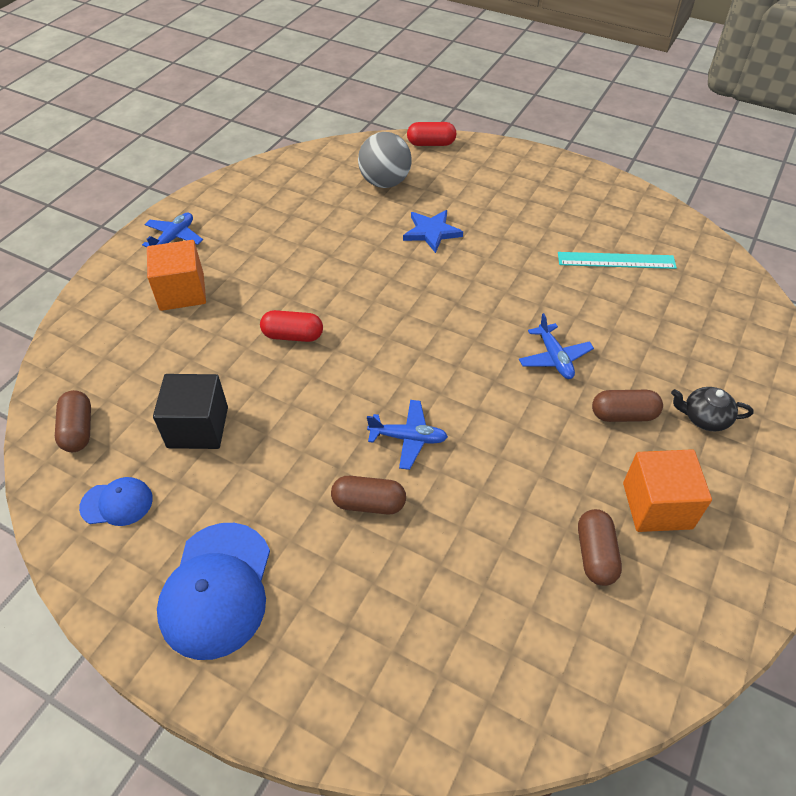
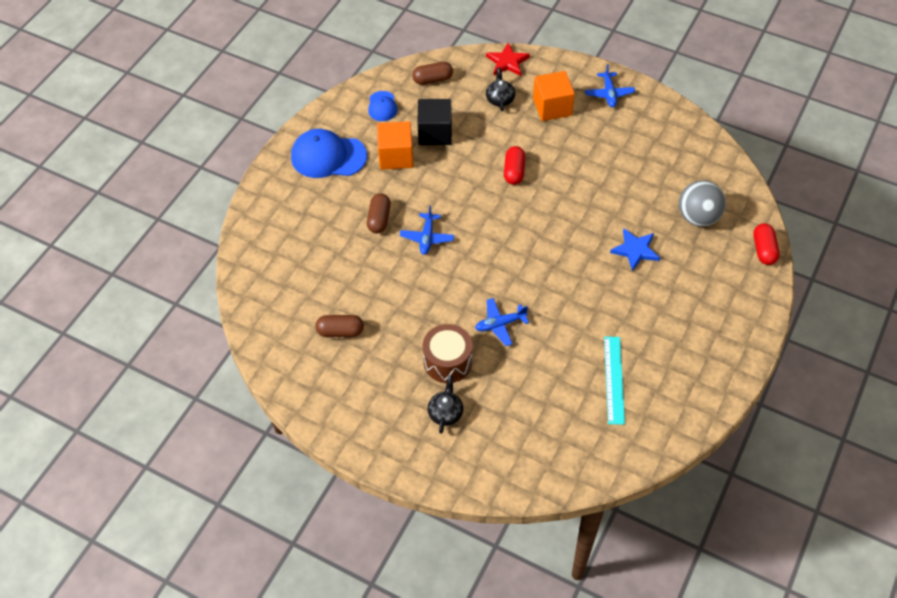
camera: 90 degrees right, 5 degrees up
(75, 336) = (507, 62): none -> red star
(149, 347) = (500, 99): none -> black teapot
(174, 238) = (609, 94): blue plane -> blue plane turned 60 degrees clockwise
(623, 415) = (448, 361): brown capsule -> brown drum
(657, 505) = (373, 370): orange cube -> orange cube (396, 156)

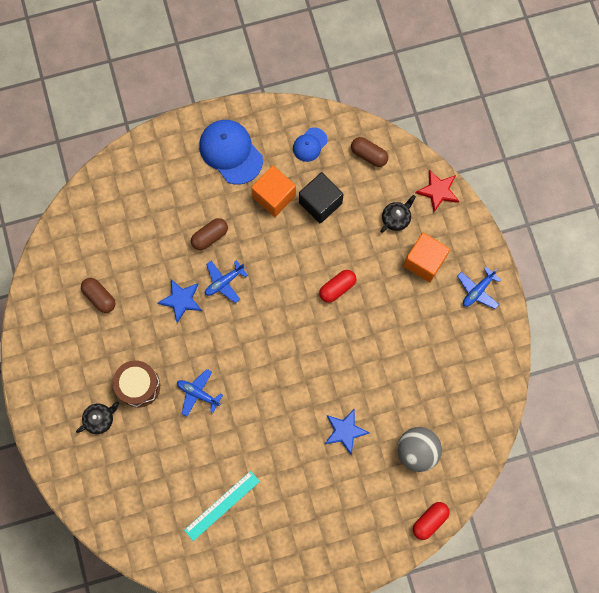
camera: 45 degrees right, 20 degrees up
(408, 277) = (181, 300): none -> blue star

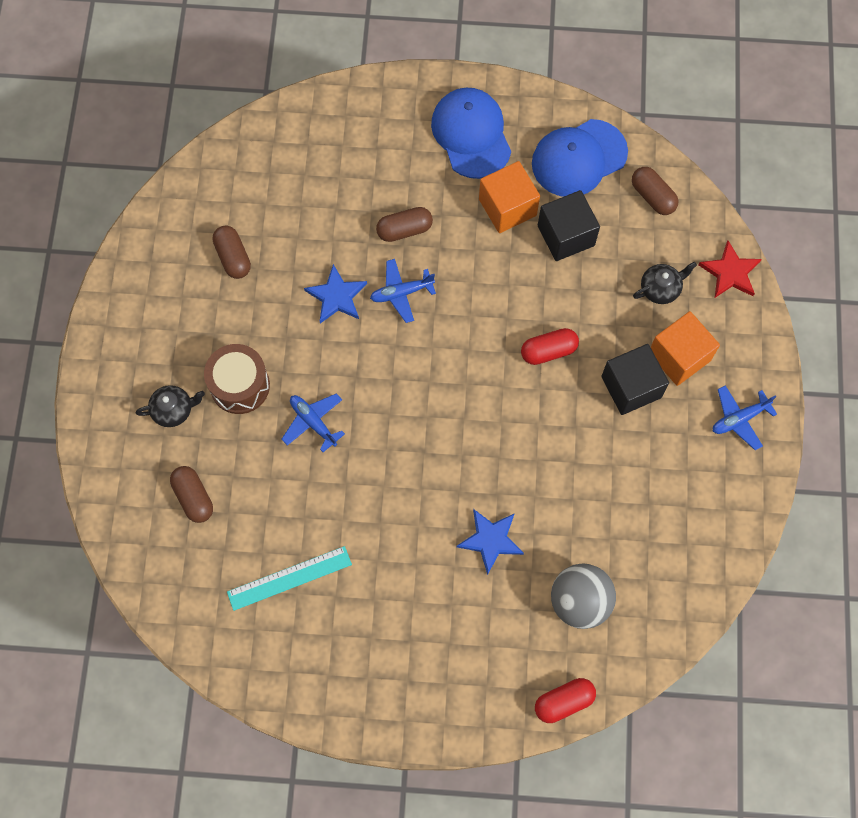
camera: 20 degrees right, 5 degrees down
(137, 474) = (194, 497): none -> brown capsule
(310, 144) = (578, 158): blue cap -> blue cap, size x1.86
(400, 294) = (631, 387): none -> black cube

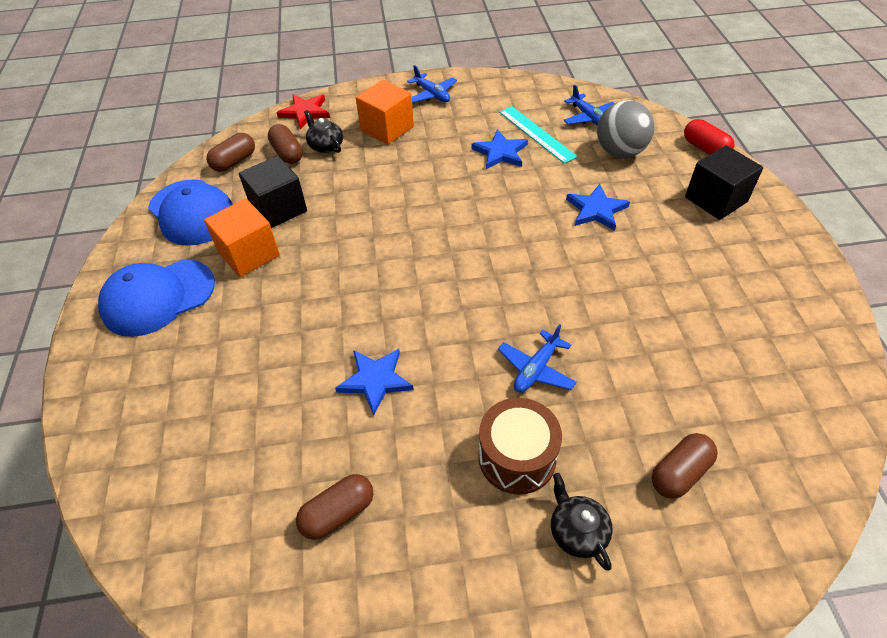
camera: 100 degrees left, 20 degrees down
(289, 578) = (717, 351): turquoise ruler -> turquoise ruler (536, 134)
(401, 293) = (360, 321): blue plane -> blue plane (588, 117)
(404, 230) = (281, 333): brown capsule -> brown capsule (287, 153)
(548, 351) = (401, 202): red capsule -> none
(607, 469) = (500, 152): none -> blue star
(631, 387) = (422, 150): black cube -> black cube (715, 199)

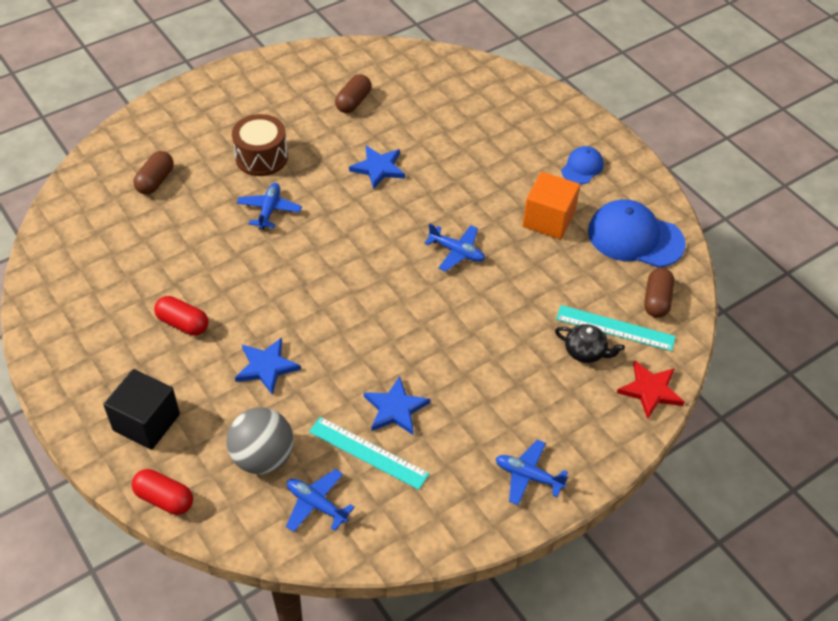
camera: 150 degrees right, 0 degrees up
(158, 297) = (582, 167): blue cap -> blue cap, size x0.54
(278, 209) = (564, 266): black cube -> none
(287, 153) = (615, 328): brown capsule -> turquoise ruler
(362, 252) = (456, 252): none -> blue plane
(387, 129) = (540, 399): orange cube -> none
(577, 531) = (212, 135): black teapot -> none
(669, 270) = (183, 323): none -> red capsule

